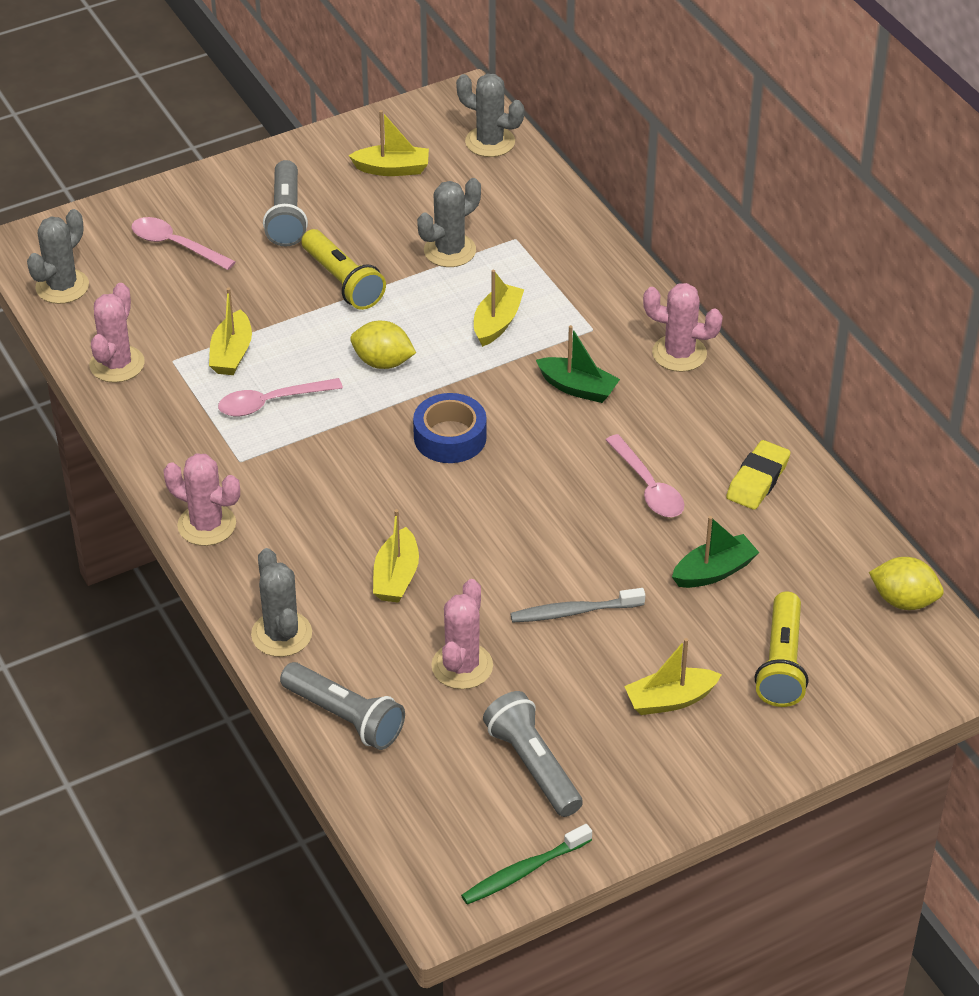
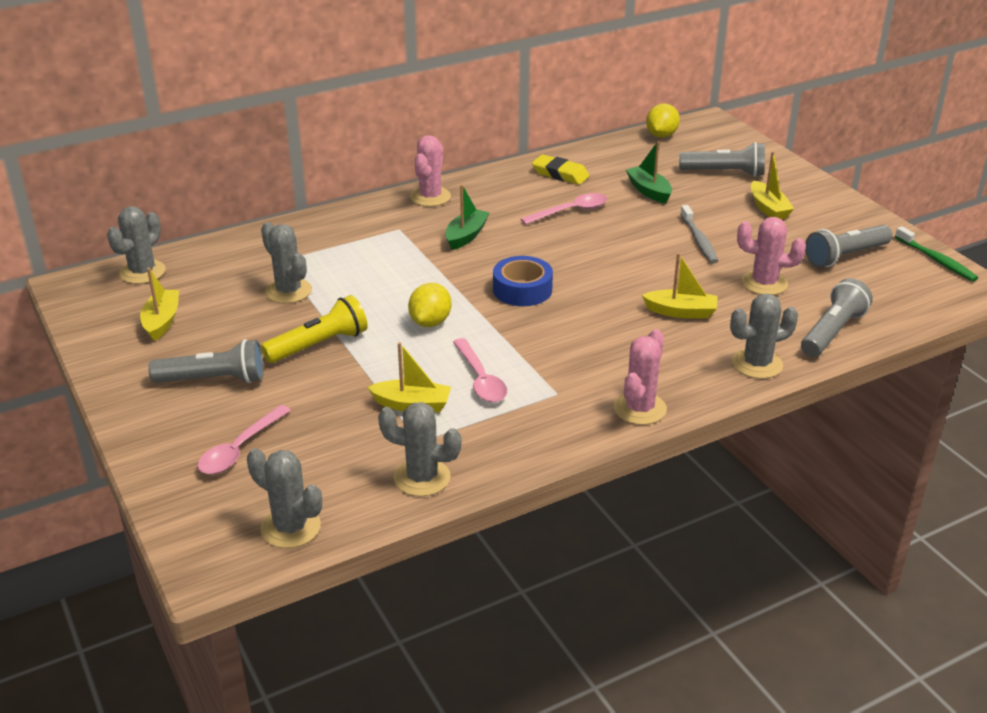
camera: 90 degrees left, 10 degrees down
(117, 364) = (422, 478): pink cactus -> grey cactus
(497, 323) = (386, 269): yellow boat -> none
(781, 663) = (724, 173): yellow flashlight -> grey flashlight

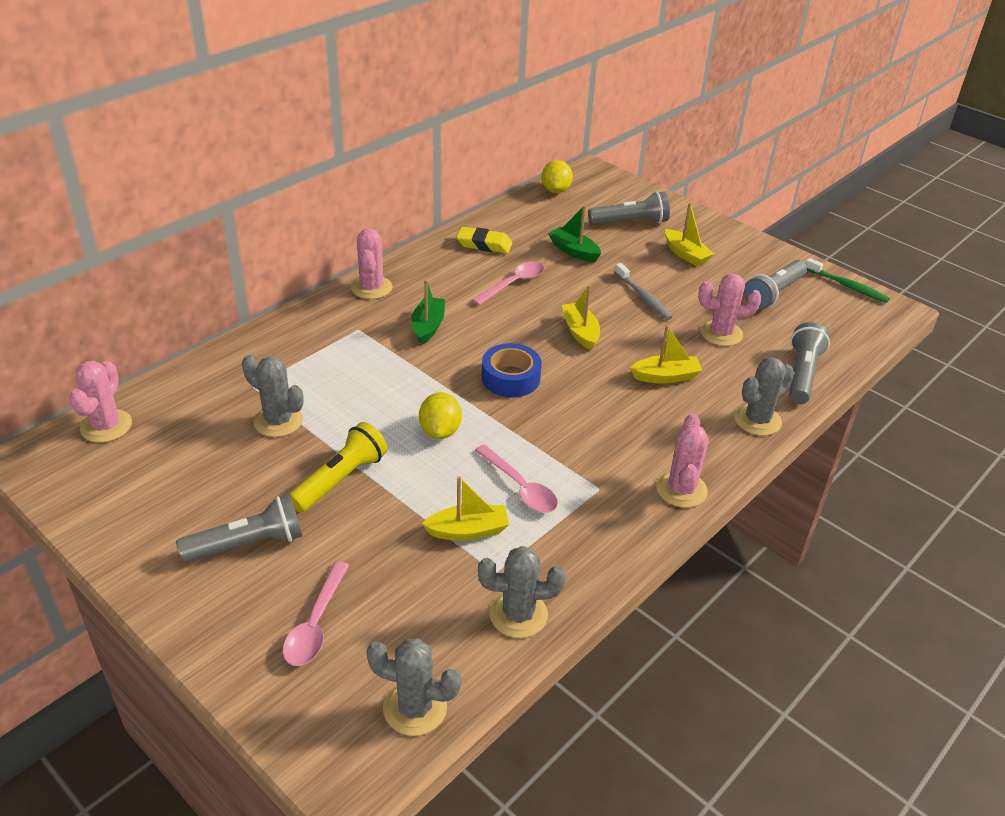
camera: 20 degrees left, 5 degrees up
(142, 272) = (106, 426): grey cactus -> pink cactus
(162, 321) = (156, 483): yellow boat -> yellow boat (580, 332)

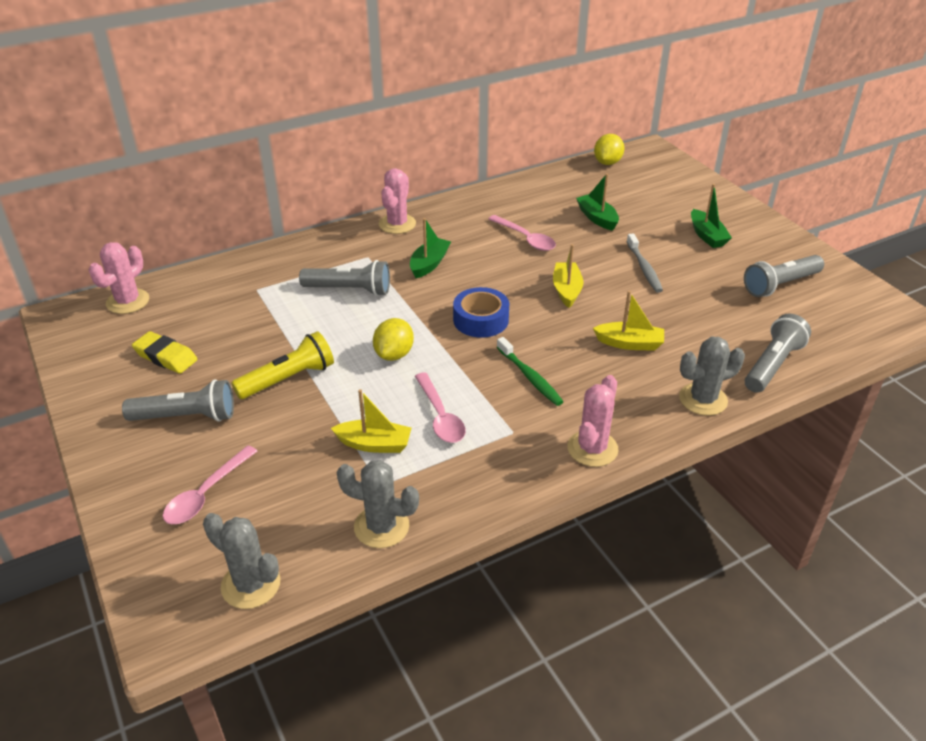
camera: 20 degrees right, 0 degrees up
(278, 421) = (262, 321): grey cactus -> none
(484, 244) = (516, 201): yellow eraser -> yellow eraser (166, 357)
(514, 284) = (526, 239): pink spoon -> pink spoon turned 75 degrees clockwise
(630, 222) = (666, 199): grey flashlight -> grey flashlight (349, 290)
(686, 254) = (707, 236): yellow boat -> green boat
(721, 333) = (706, 313): pink cactus -> none
(847, 286) = (865, 289): green toothbrush -> green toothbrush (530, 377)

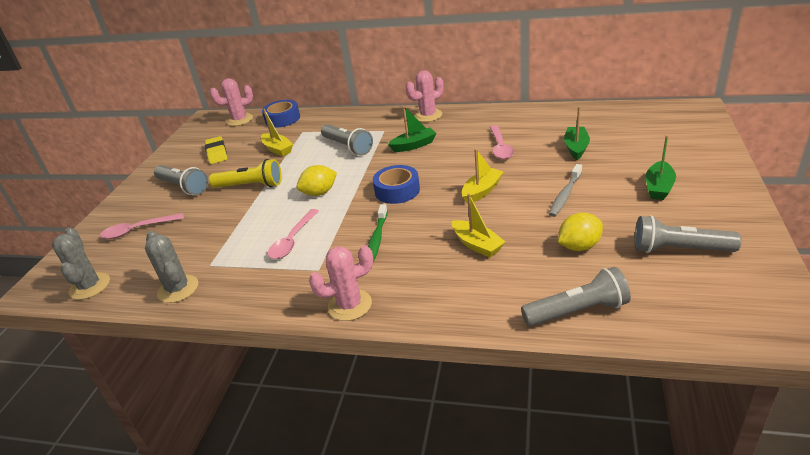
camera: 45 degrees right, 5 degrees down
(199, 281) = (282, 119): none -> blue tape
(374, 444) = (239, 240): yellow boat -> yellow boat (277, 149)
(607, 163) = (641, 110): yellow lemon -> yellow lemon (579, 246)
(703, 399) = (477, 310): grey cactus -> none

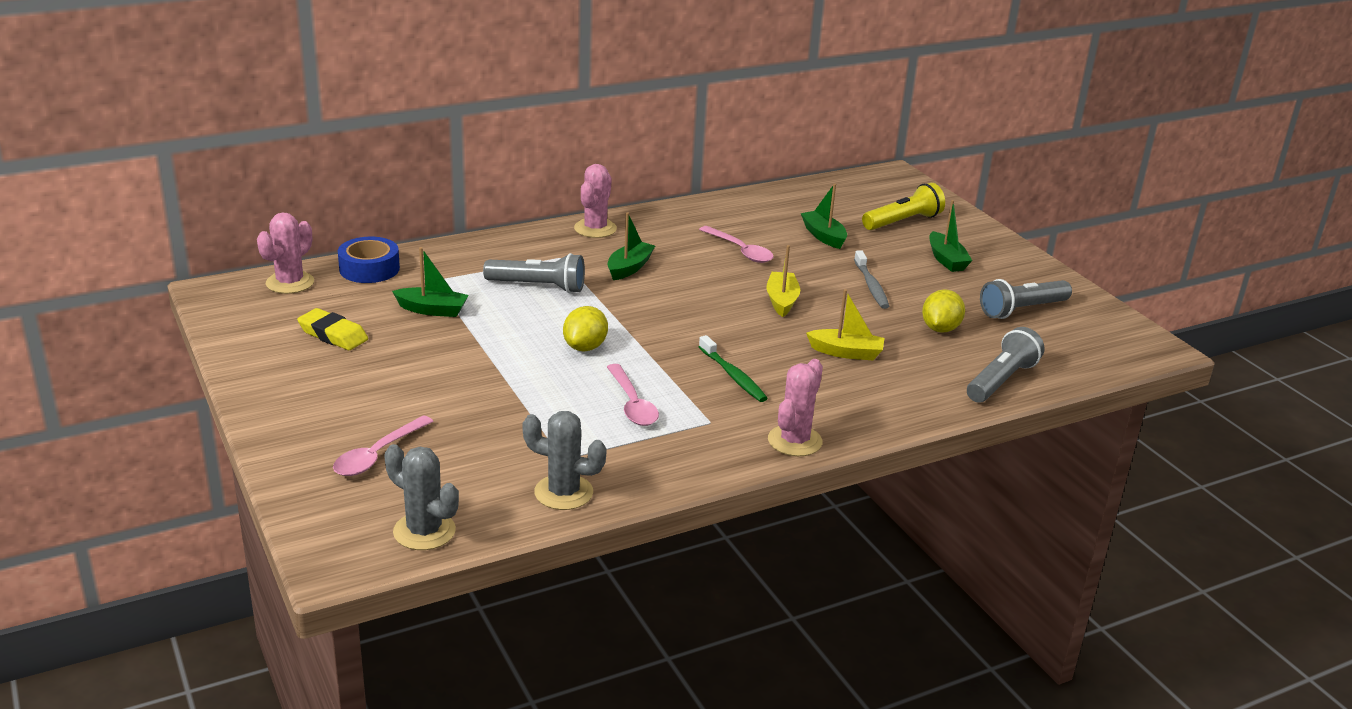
camera: 45 degrees left, 5 degrees down
(183, 187) = (356, 388): grey flashlight -> none
(250, 186) = (468, 362): yellow flashlight -> yellow flashlight (903, 222)
(277, 149) = (432, 310): yellow boat -> green boat
(397, 190) = (683, 322): blue tape -> none

